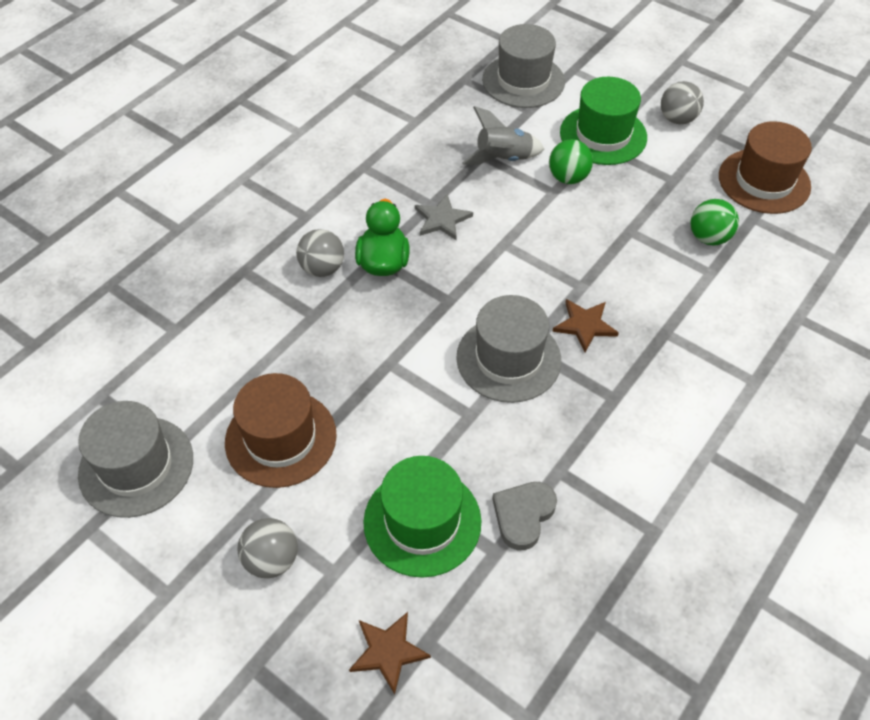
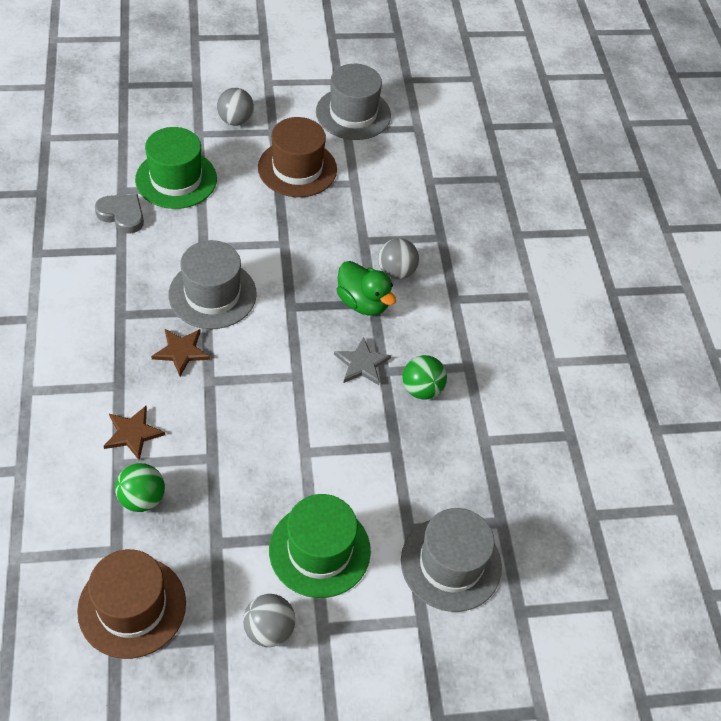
camera: 130 degrees right, 0 degrees up
(388, 651) = (138, 122): brown star -> brown star (133, 433)
(503, 159) = (376, 455): grey rocket -> none
(523, 515) = (122, 215): grey heart -> grey heart turned 45 degrees counterclockwise
(568, 178) = (306, 475): green ball -> green ball (421, 389)

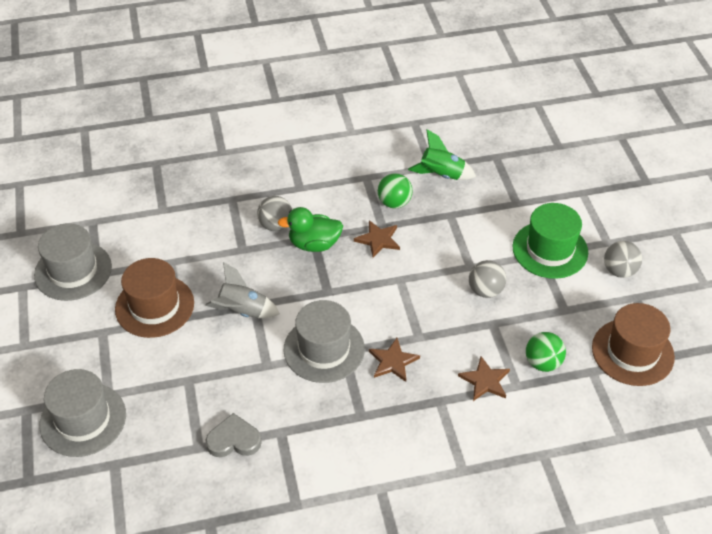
camera: 90 degrees left, 5 degrees down
(122, 215) = (234, 440): grey heart -> grey heart turned 60 degrees clockwise
(176, 179) = (178, 402): green hat -> none
(235, 120) = (86, 365): grey ball -> grey ball (485, 290)
(277, 234) = (243, 311): none -> grey rocket
(362, 364) = (378, 240): grey star -> brown star
(363, 302) = (314, 244): green duck -> green duck turned 135 degrees counterclockwise
(451, 563) = (536, 180): grey hat -> grey hat (83, 419)
(468, 449) = (441, 175): none -> green rocket

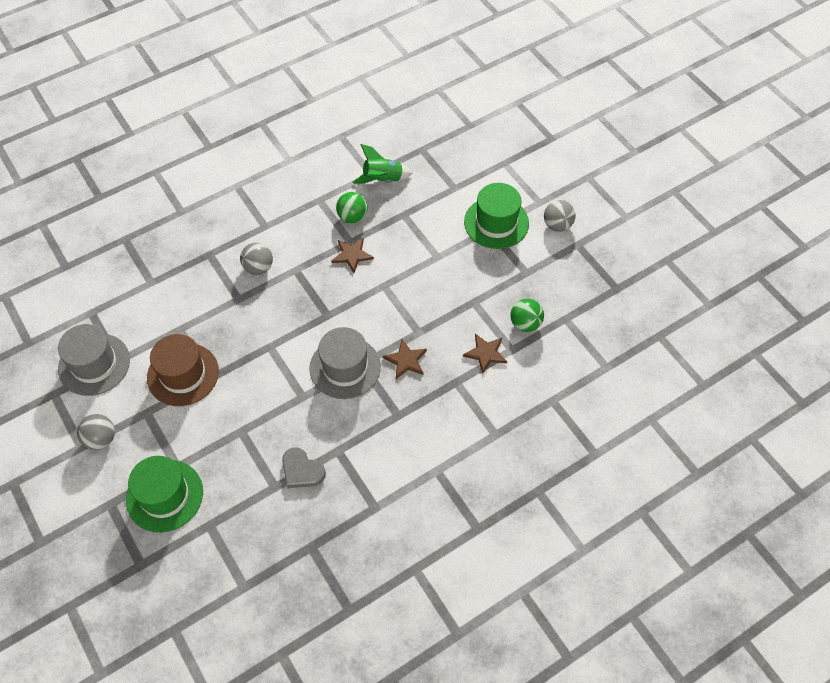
camera: 20 degrees left, 10 degrees up
(83, 419) = (164, 496): grey hat -> green hat
(234, 440) = (302, 470): grey heart -> grey heart turned 120 degrees counterclockwise
(243, 311) = (262, 355): grey rocket -> none
(314, 244) = (299, 275): green duck -> none
(485, 290) = (457, 274): grey ball -> grey ball (101, 439)
(632, 352) = (591, 293): brown hat -> none

